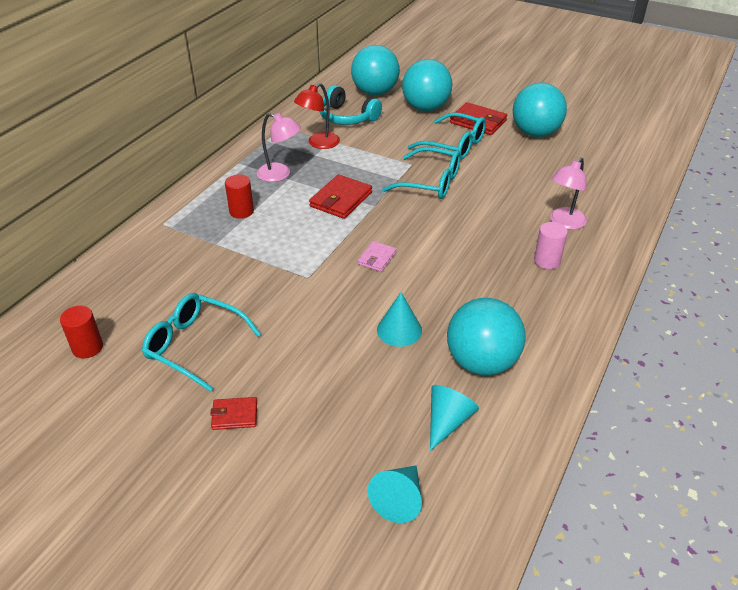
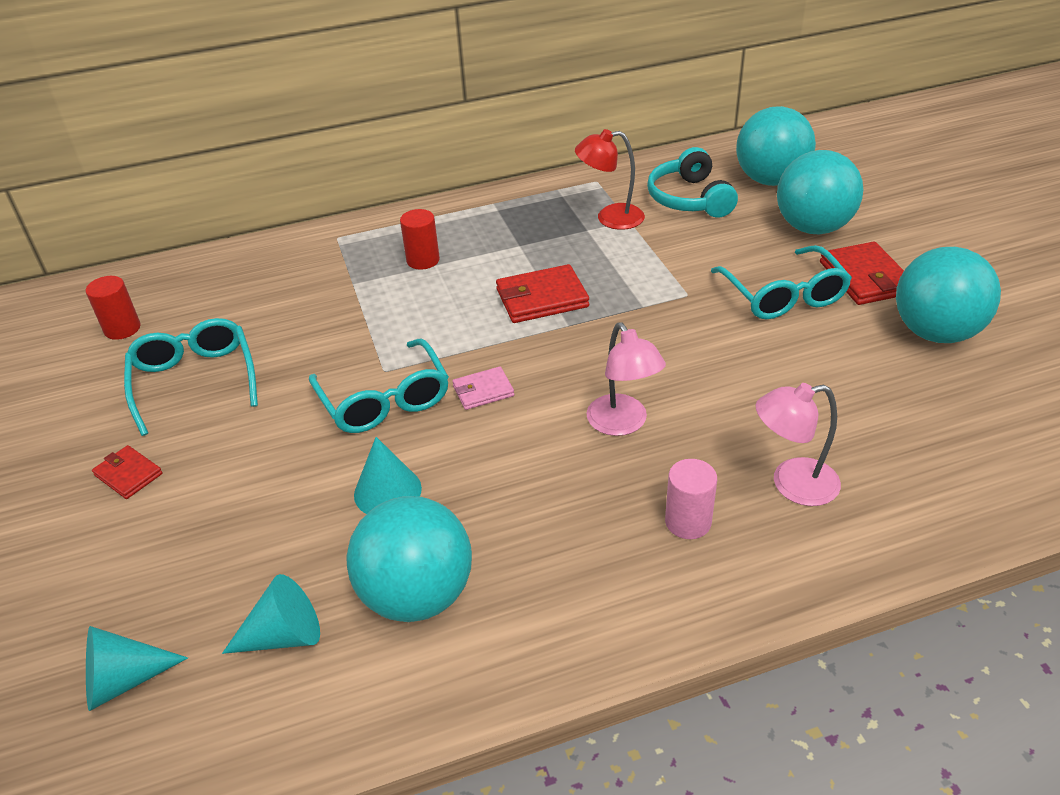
camera: 45 degrees right, 0 degrees up
(280, 174) = (517, 236): pink lamp -> pink lamp (623, 424)
(430, 182) = (679, 330): turquoise glasses -> turquoise glasses (384, 400)

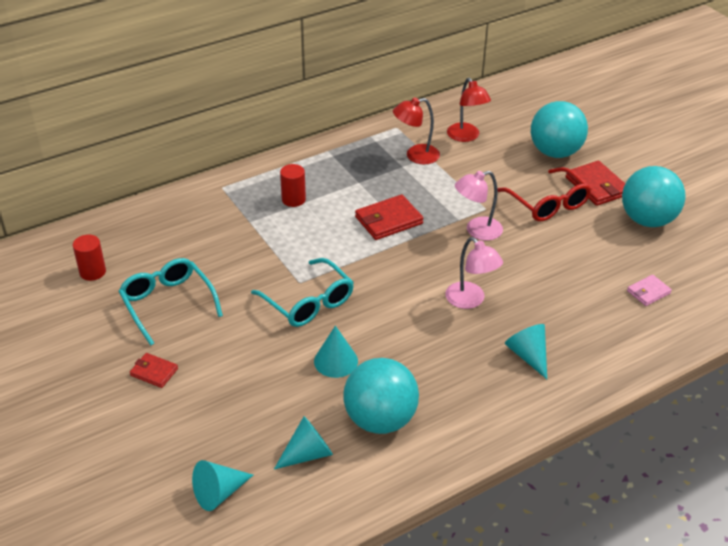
camera: 15 degrees left, 0 degrees up
(483, 391) = (372, 289): pink wallet -> pink wallet (648, 292)
(688, 522) = (528, 356): pink cylinder -> turquoise cone
(689, 199) = (466, 137): turquoise headphones -> red lamp
(770, 180) = (518, 118): turquoise ball -> none
(783, 295) = (548, 203): turquoise glasses -> red glasses
(792, 484) = (583, 326): pink lamp -> pink lamp (477, 231)

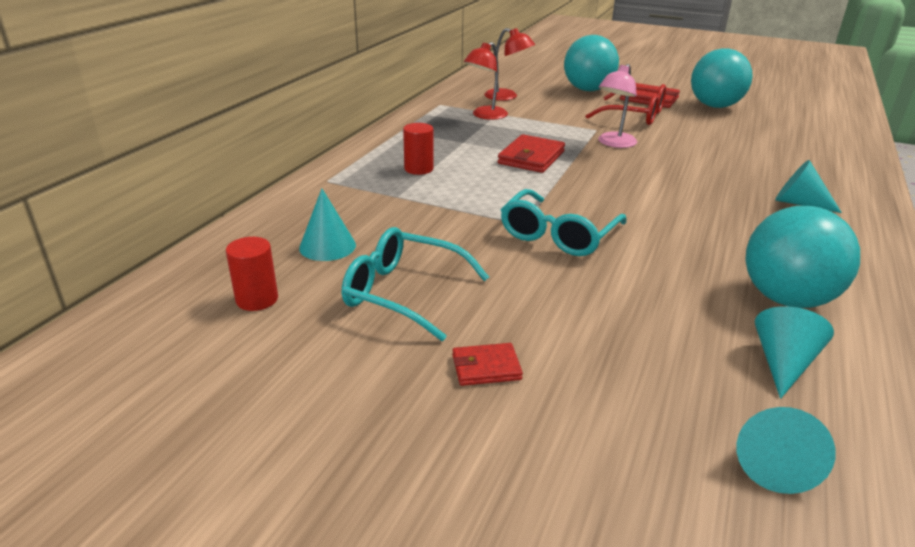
camera: 35 degrees left, 10 degrees down
(308, 302) = (558, 235): turquoise glasses -> turquoise glasses turned 105 degrees clockwise
(336, 361) = (663, 270): turquoise cone -> turquoise cone (327, 246)
(470, 300) = (690, 185): pink lamp -> none
(648, 292) = (793, 140): pink wallet -> none

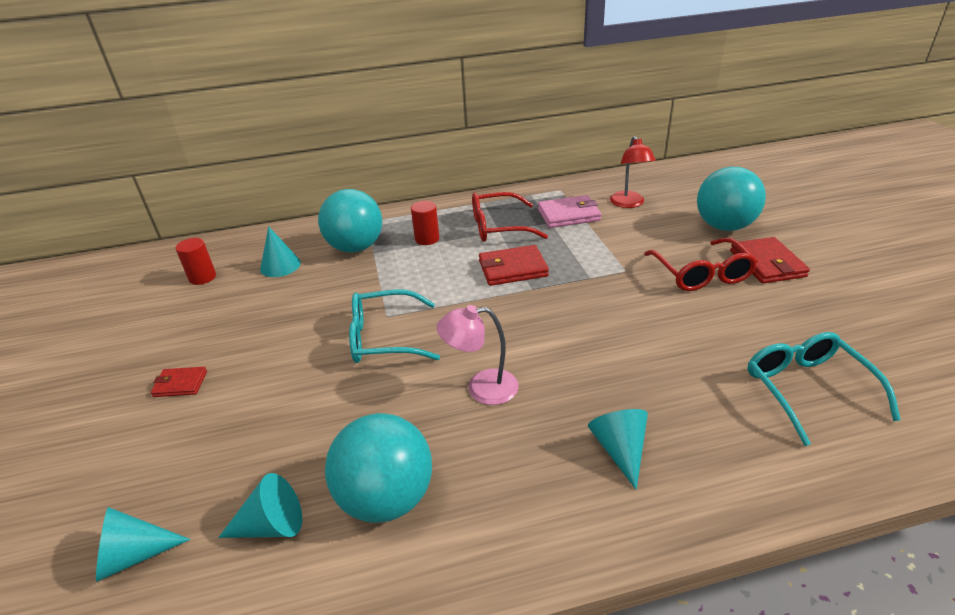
camera: 55 degrees right, 5 degrees up
(403, 293) = (245, 316): turquoise glasses -> turquoise glasses (807, 389)
(455, 140) = (498, 227): none -> red glasses
(485, 116) = (568, 215): red lamp -> pink wallet
(486, 367) = (180, 384): red wallet -> red wallet turned 45 degrees counterclockwise
(614, 143) = (606, 291): pink lamp -> pink lamp (481, 388)
(714, 106) = (827, 307): turquoise ball -> turquoise ball (356, 247)

